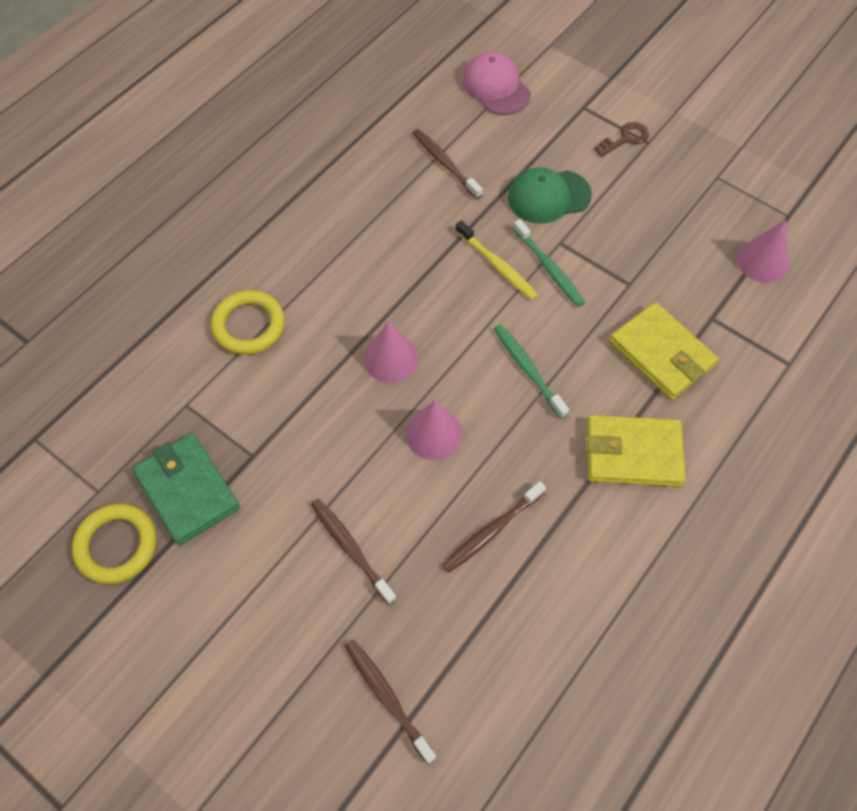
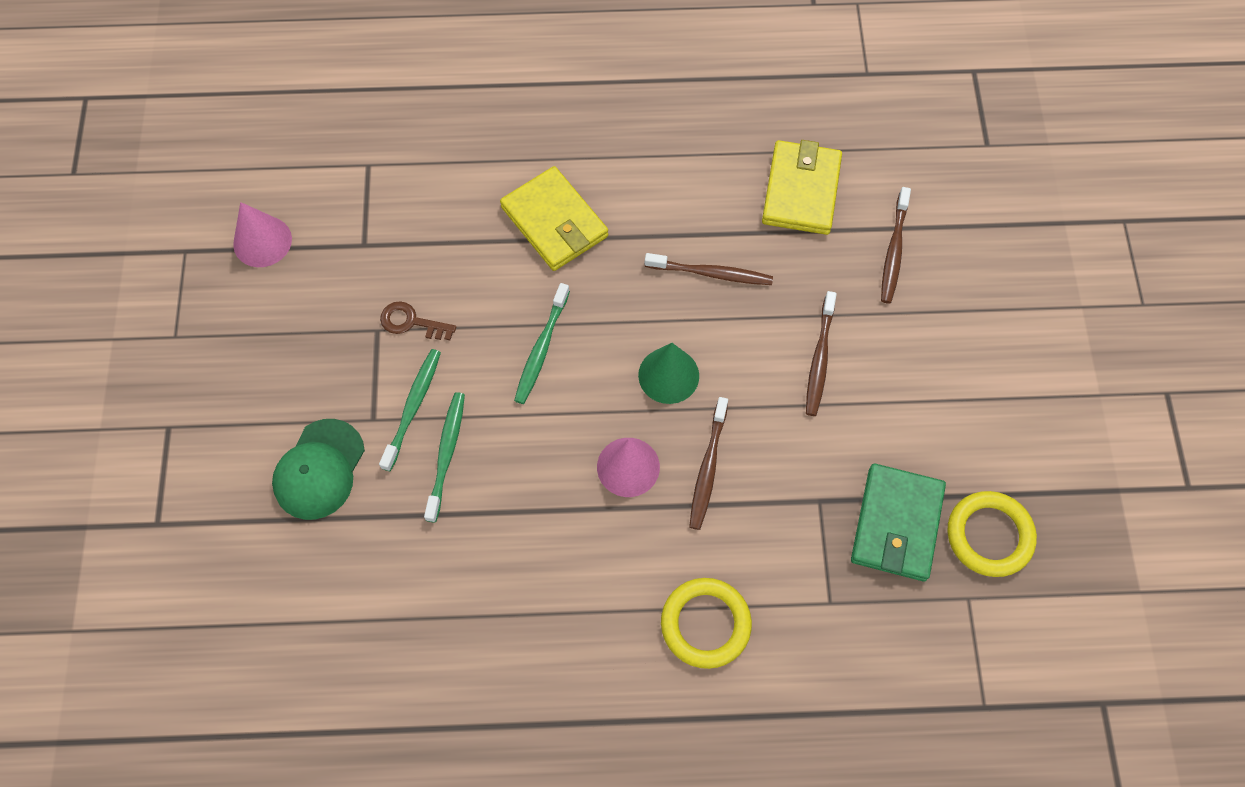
camera: 130 degrees left, 5 degrees up
(434, 434) = (668, 375): pink cone -> green cone
(445, 164) = (350, 604): brown toothbrush -> brown toothbrush (708, 468)
(495, 87) = (188, 639): pink cap -> none
(497, 265) = (446, 454): yellow toothbrush -> green toothbrush
(548, 196) = (319, 469): green cap -> green cap turned 75 degrees clockwise
(625, 139) = (178, 451): brown key -> brown key (411, 322)
(661, 353) = (436, 259): yellow wallet -> yellow wallet (801, 191)

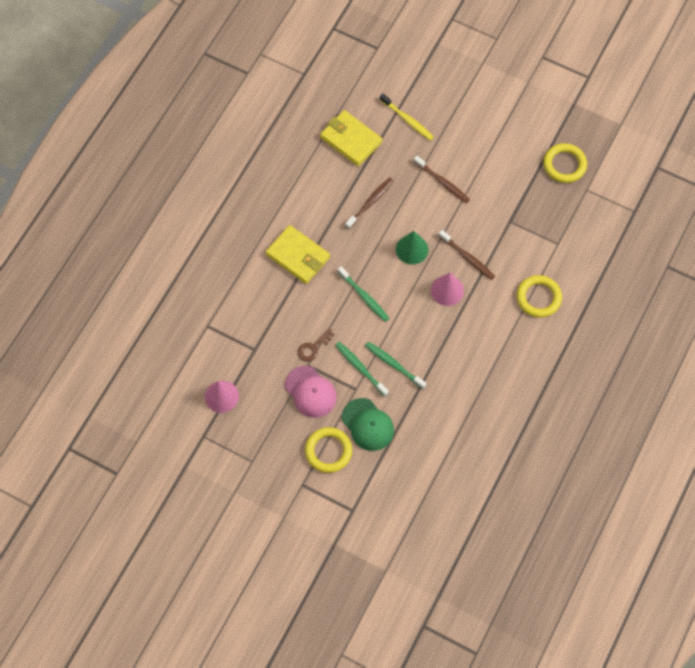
camera: 60 degrees left, 0 degrees up
(244, 435) = (328, 451): none -> yellow ring
(333, 357) = (310, 392): none -> pink cap
(554, 222) = (298, 256): yellow wallet -> yellow wallet turned 45 degrees clockwise
(894, 250) = (407, 120): brown toothbrush -> yellow toothbrush
(896, 524) = (538, 197): green wallet -> none

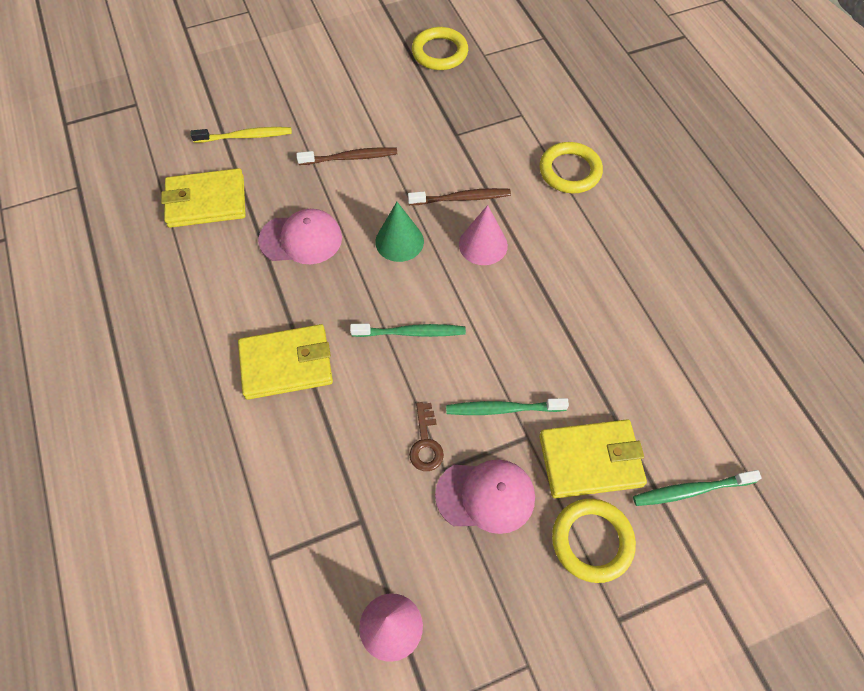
camera: 50 degrees left, 5 degrees down
(368, 424) = (590, 460): green cap -> yellow wallet
(370, 203) = (301, 239): brown toothbrush -> pink cap
(394, 365) = (531, 367): green toothbrush -> green toothbrush (691, 490)

